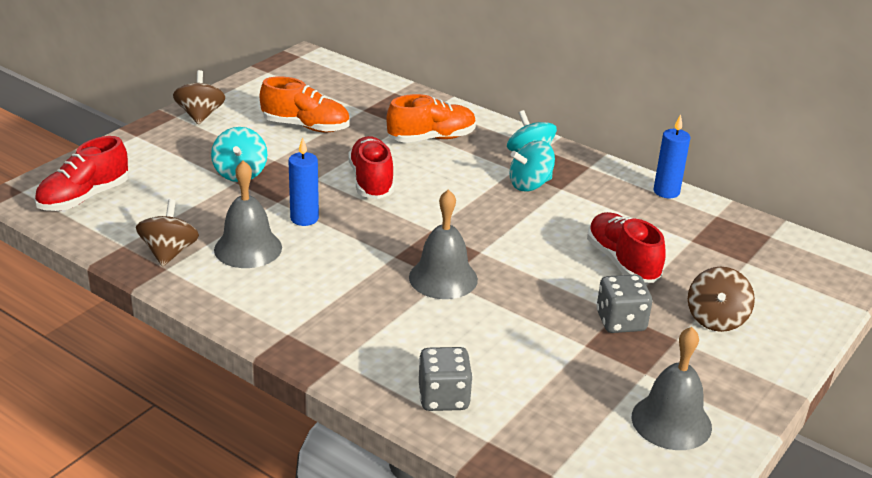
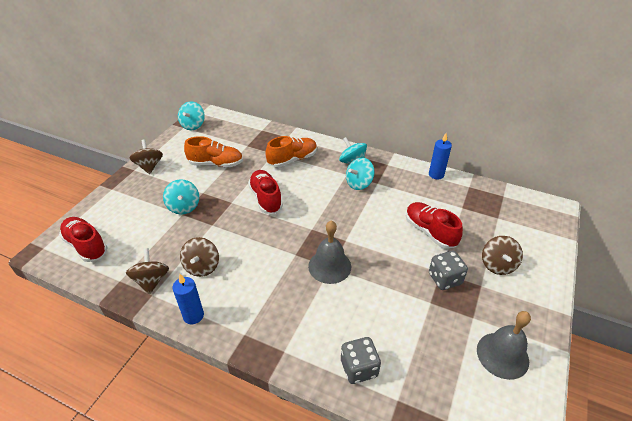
camera: 10 degrees left, 10 degrees up
(84, 198) = (86, 245): red shoe -> red shoe turned 105 degrees clockwise
(248, 248) = (202, 267): grey bell -> brown spinning top
(284, 71) = (193, 125): none -> turquoise spinning top
(304, 218) = (232, 235): blue candle -> blue candle (193, 316)

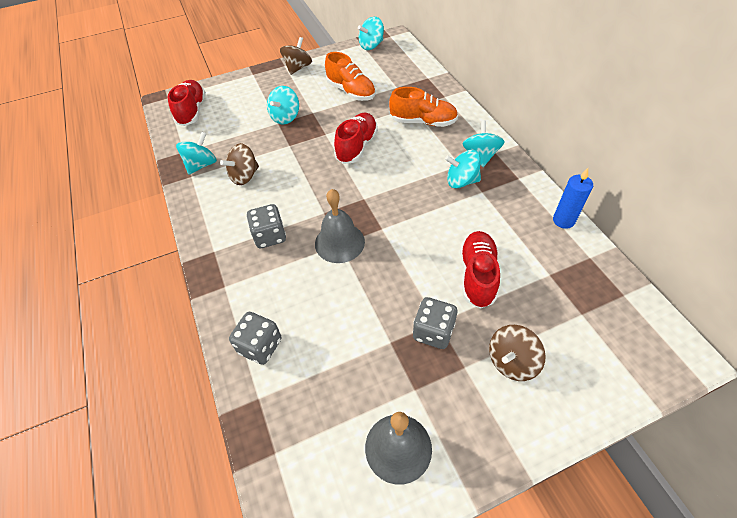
camera: 45 degrees right, 10 degrees up
(151, 281) = (201, 165): brown spinning top -> turquoise spinning top
(193, 316) = (198, 211): blue candle -> none
(276, 294) = (270, 236): none -> grey dice

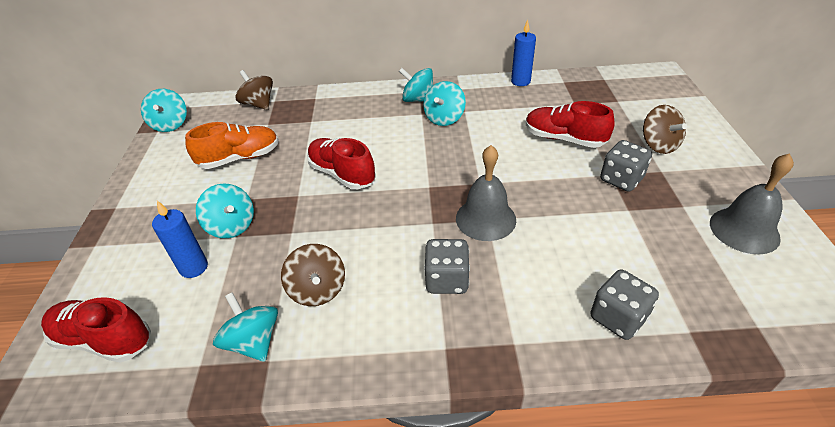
camera: 70 degrees left, 10 degrees down
(247, 118) = (194, 267): none -> blue candle
(298, 68) = (138, 195): brown spinning top -> brown spinning top (258, 104)
(423, 122) = (342, 120): orange shoe -> none

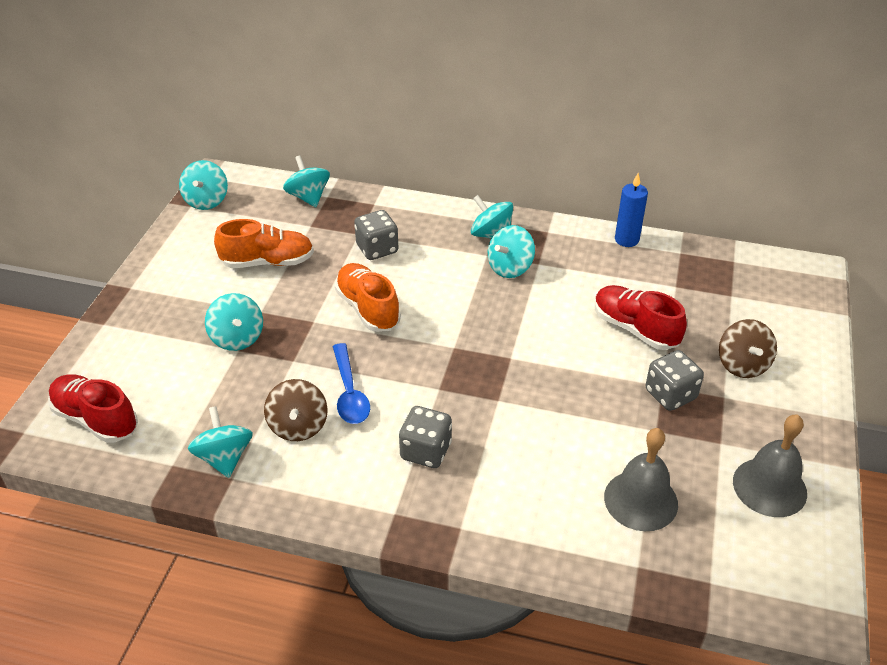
camera: 15 degrees right, 0 degrees up
(194, 267) = (190, 372): blue candle -> none
(258, 104) = (308, 197): brown spinning top -> turquoise spinning top
(342, 174) = (368, 309): red shoe -> orange shoe
(354, 247) = (349, 393): none -> blue spoon
(485, 219) = (496, 399): grey bell -> grey bell (641, 500)
(618, 318) = (574, 534): grey dice -> grey dice (377, 249)

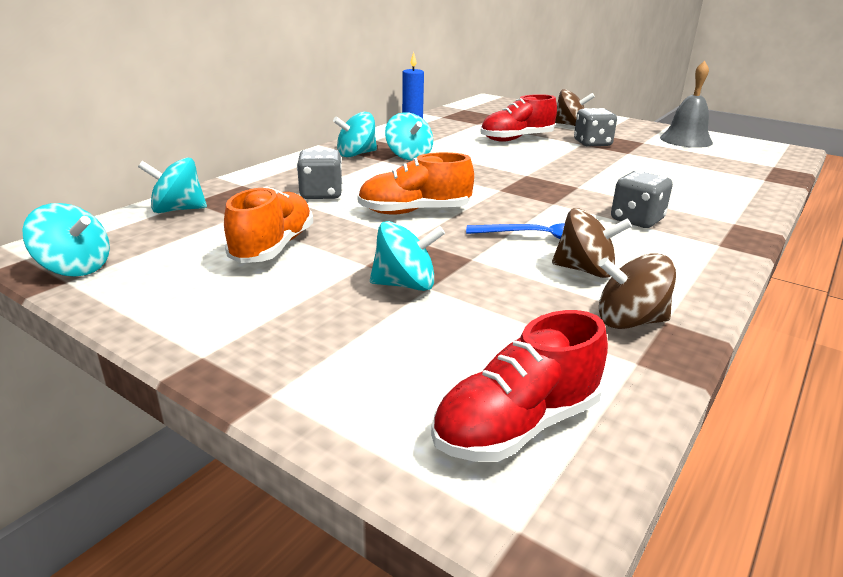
camera: 70 degrees left, 15 degrees down
(224, 458) = (629, 321): turquoise spinning top -> brown spinning top
(641, 500) = (698, 167): grey bell -> none

